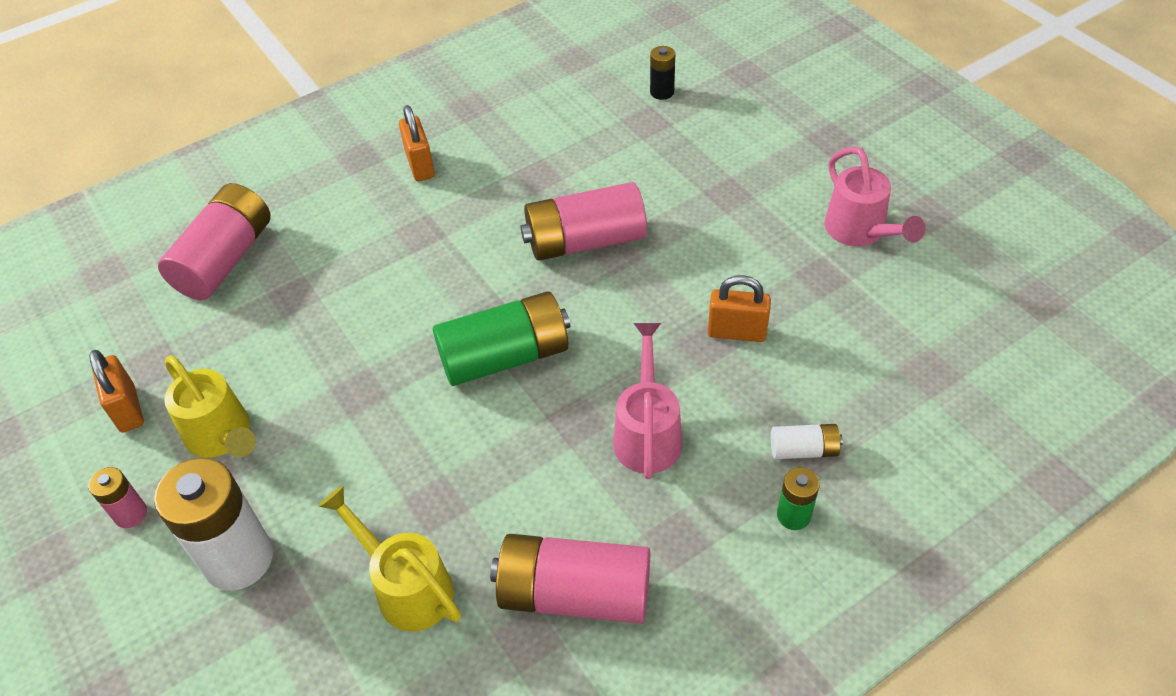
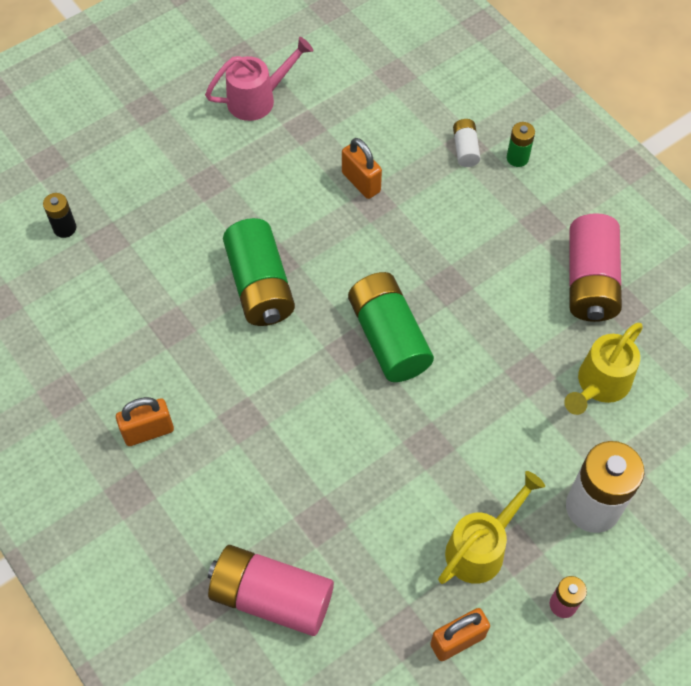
camera: 95 degrees left, 10 degrees up
(585, 241) = (260, 285): pink battery -> green battery
(647, 433) = (457, 239): pink watering can -> none
(736, 332) = (361, 182): orange padlock -> orange padlock turned 45 degrees counterclockwise

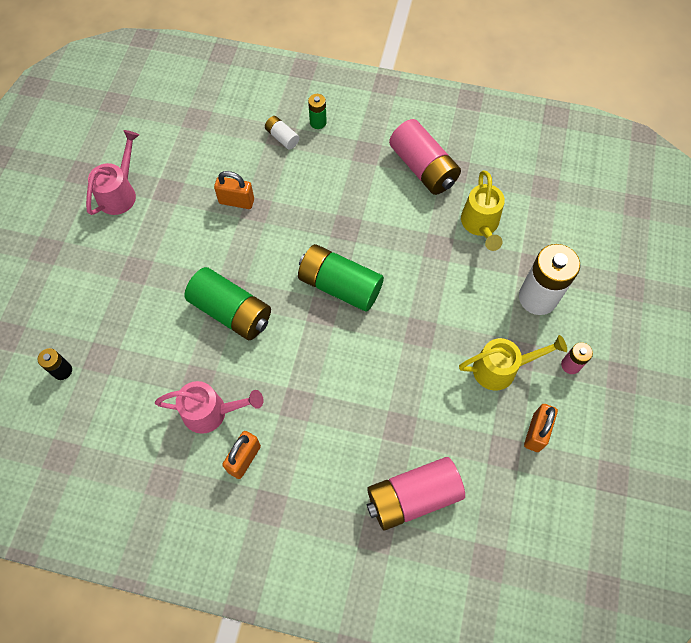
camera: 40 degrees left, 5 degrees up
(158, 365) = (211, 412): none -> pink watering can
(481, 548) = (501, 369): yellow watering can -> yellow watering can turned 75 degrees clockwise

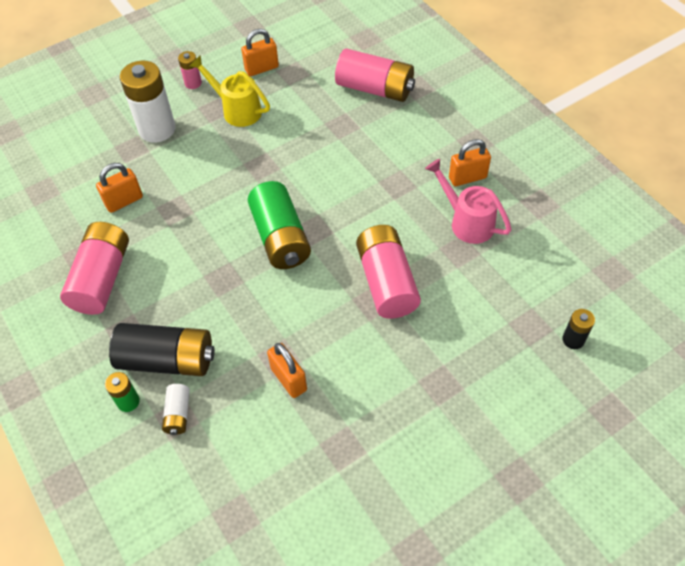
camera: 135 degrees left, 10 degrees down
(120, 193) = (394, 487): pink watering can -> none
(231, 312) = (386, 282): green battery -> pink battery
(322, 157) = (167, 360): none -> black battery
(480, 224) = (124, 201): yellow watering can -> orange padlock

